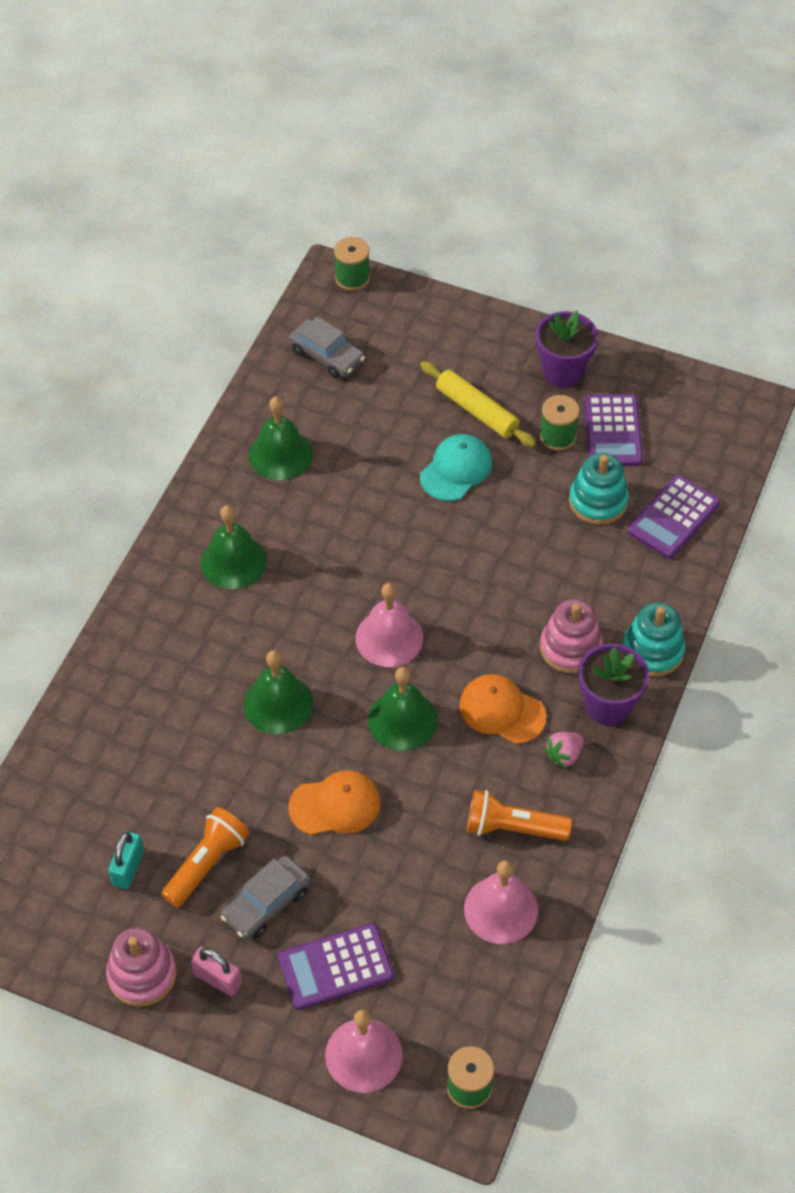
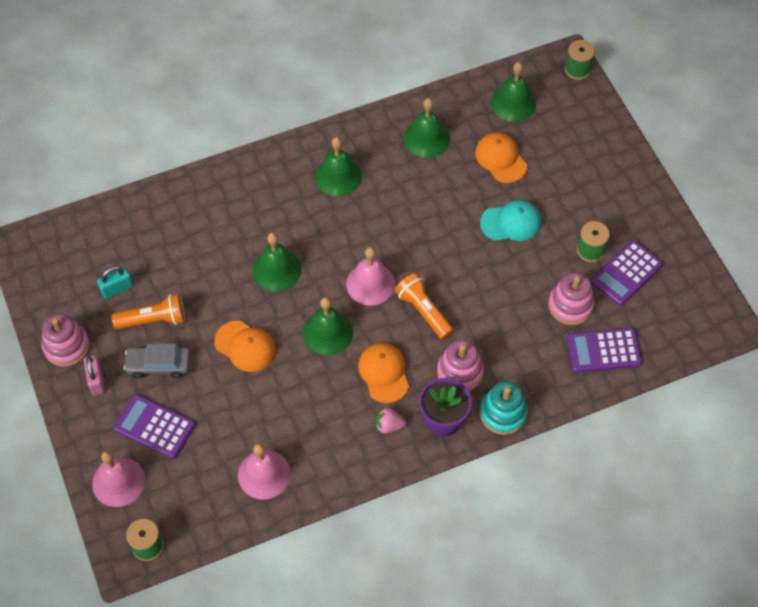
camera: 45 degrees right, 5 degrees up
(327, 356) = (513, 103): grey car -> green bell
(376, 418) = (501, 159): none -> orange cap
(476, 411) = (561, 199): yellow rolling pin -> none
(512, 827) = (318, 438): orange flashlight -> orange flashlight (423, 311)
(562, 371) = (637, 215): purple flower pot -> none
(598, 501) = (570, 305): turquoise stacking toy -> pink stacking toy

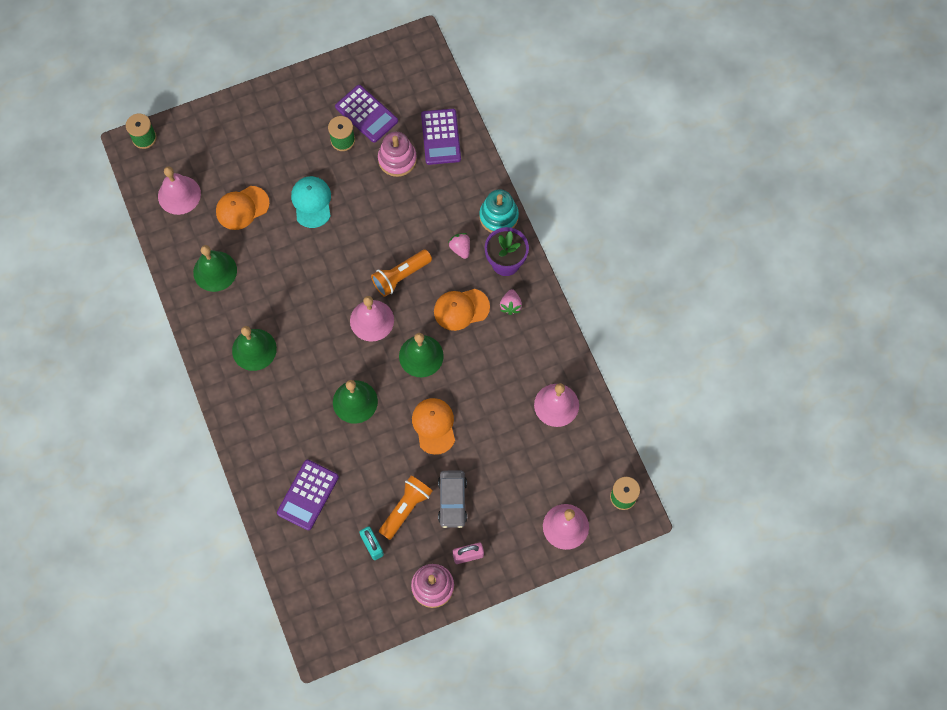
camera: 90 degrees left, 10 degrees up
(154, 320) = (406, 508): orange flashlight -> orange flashlight turned 45 degrees clockwise
(154, 426) = (513, 500): purple calculator -> purple calculator (308, 495)
(245, 346) = (434, 426): orange cap -> orange cap turned 45 degrees counterclockwise
(460, 372) = (460, 248): pink stacking toy -> pink strawberry
(513, 103) = (179, 195): green bell -> pink bell

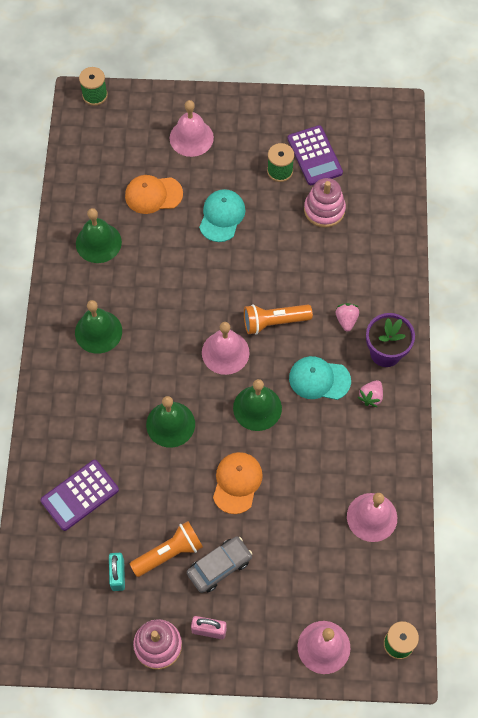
camera: 25 degrees right, 5 degrees down
(179, 195) = (101, 159): pink bell -> pink bell (191, 137)
(440, 137) = (377, 206): purple calculator -> none
(452, 501) = (219, 566): grey car -> grey car turned 150 degrees counterclockwise
(461, 309) = (319, 379): orange cap -> turquoise cap
(498, 216) = (399, 305): turquoise stacking toy -> none

